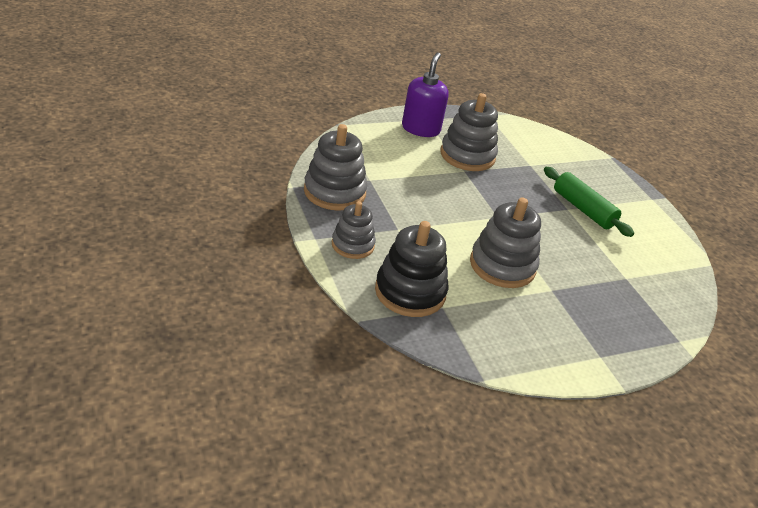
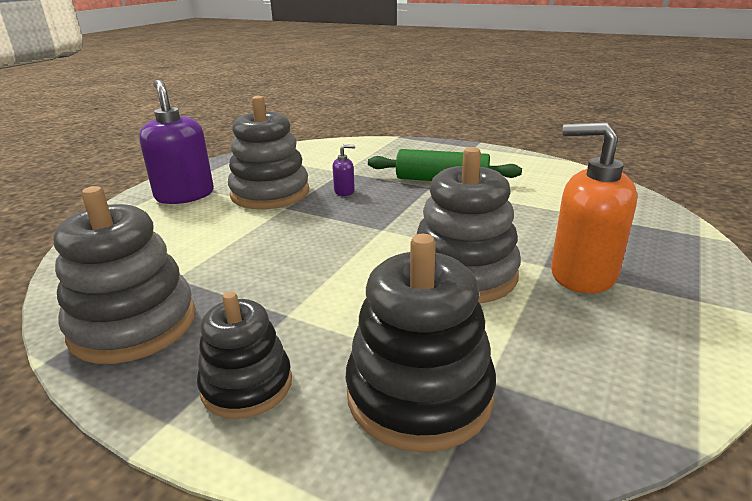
camera: 35 degrees left, 10 degrees down
(353, 245) = (247, 385): grey stacking toy -> black stacking toy
(511, 180) = (344, 191): none -> purple soap dispenser
(563, 307) = (582, 274): none -> orange soap dispenser

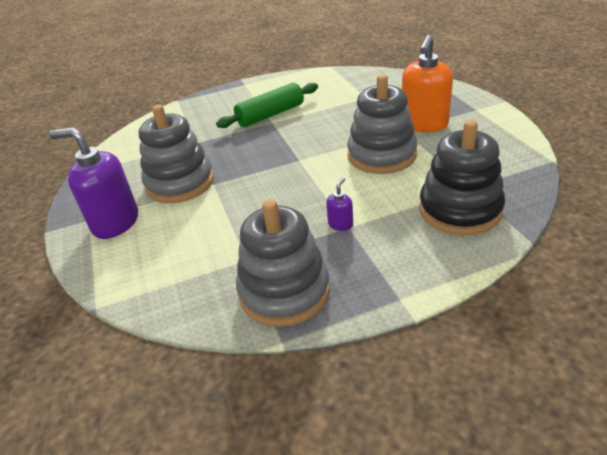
camera: 45 degrees left, 10 degrees up
(247, 385) = (397, 261): black stacking toy -> none
(344, 191) = (228, 153): purple soap dispenser -> purple soap dispenser (340, 224)
(582, 274) = (424, 124): orange soap dispenser -> orange soap dispenser turned 45 degrees counterclockwise

